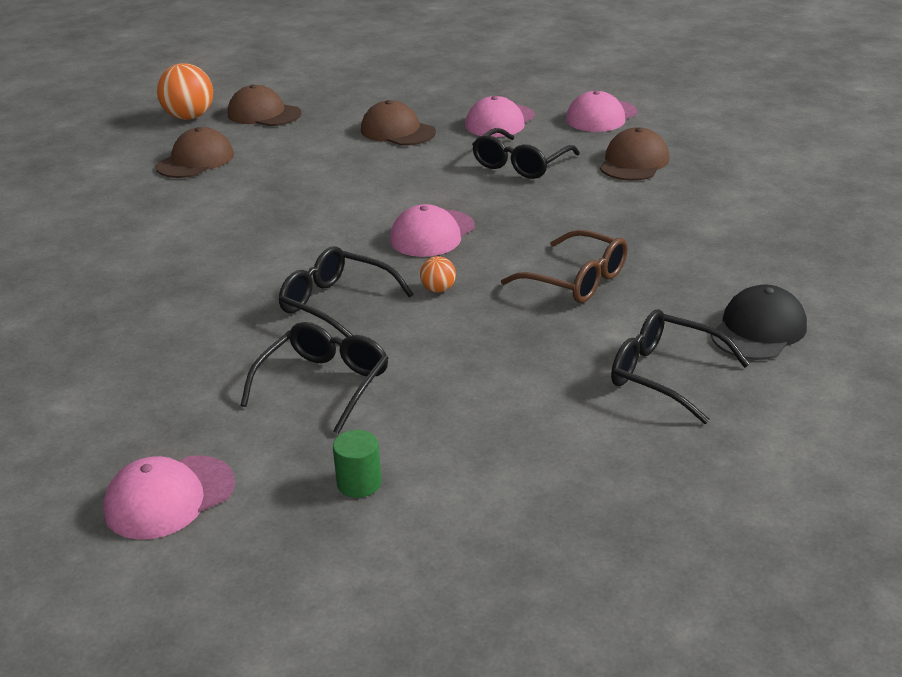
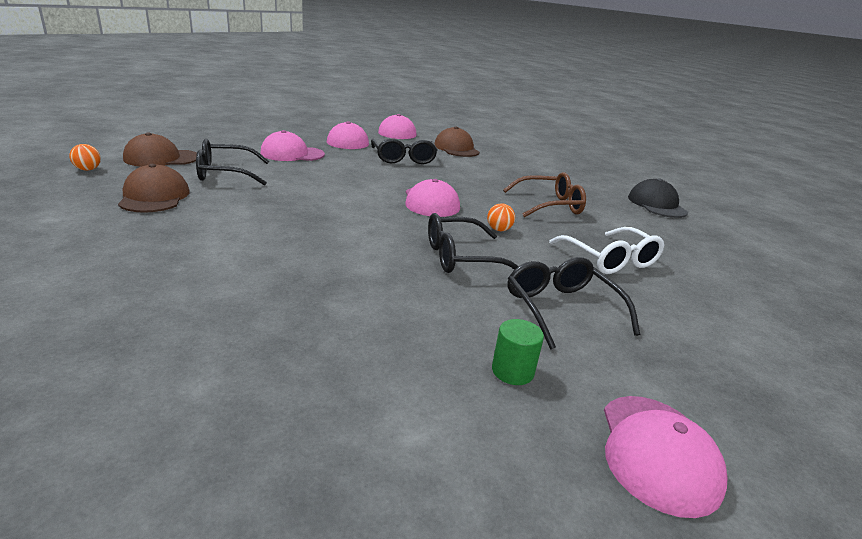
camera: 50 degrees left, 5 degrees down
(189, 117) = (88, 169): orange ball -> orange ball, size x0.49
(359, 483) = (712, 359): green cylinder -> green cylinder (512, 371)
(397, 131) = (292, 154): brown cap -> pink cap
(490, 366) = (610, 260): none -> white glasses
(665, 375) = (675, 235): black glasses -> black glasses (225, 173)

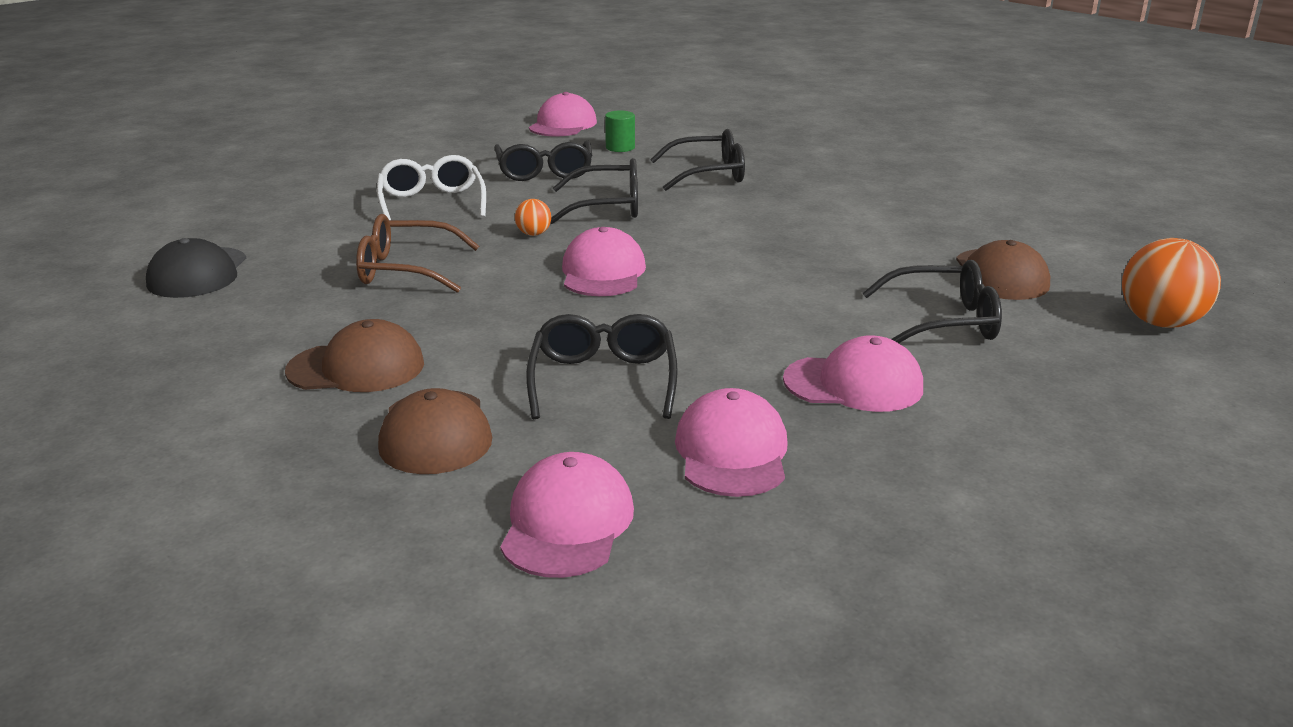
camera: 165 degrees left, 0 degrees up
(88, 169) = (1160, 323): orange ball -> orange ball, size x2.04
(161, 158) = (1088, 356): brown cap -> brown cap (356, 367)
(376, 310) = (708, 174): none -> black glasses

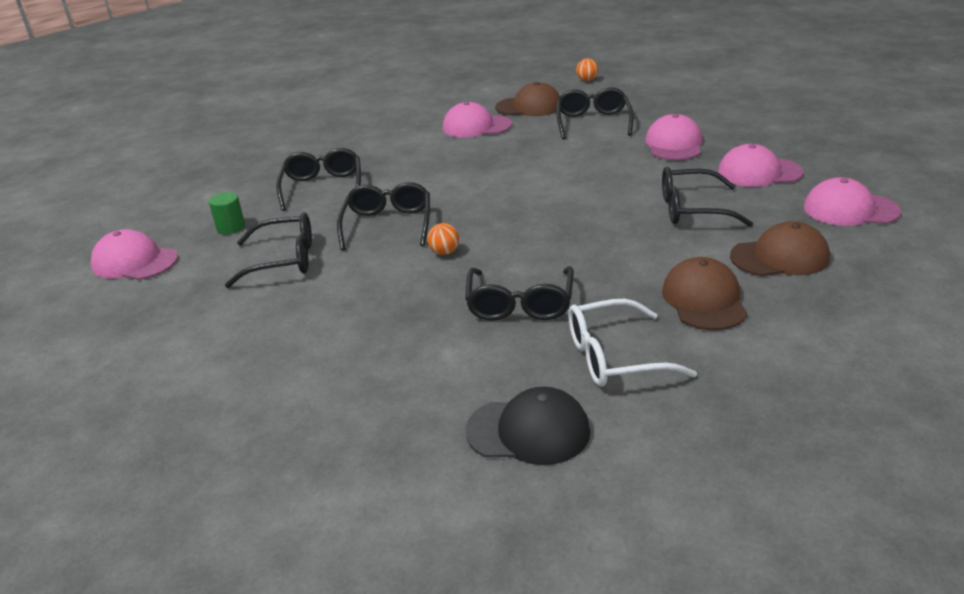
camera: 85 degrees left, 5 degrees up
(406, 270) = (520, 304): brown glasses -> black glasses
(432, 203) = (354, 312): white glasses -> white glasses (614, 357)
(603, 272) = (525, 219): pink cap -> pink cap (476, 126)
(1160, 323) = (587, 80): orange ball -> orange ball, size x0.49

